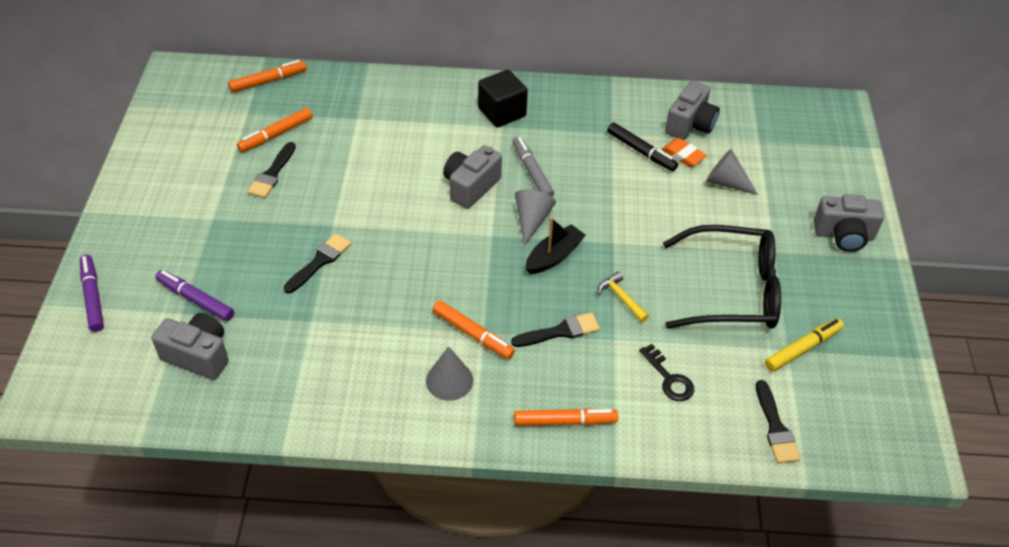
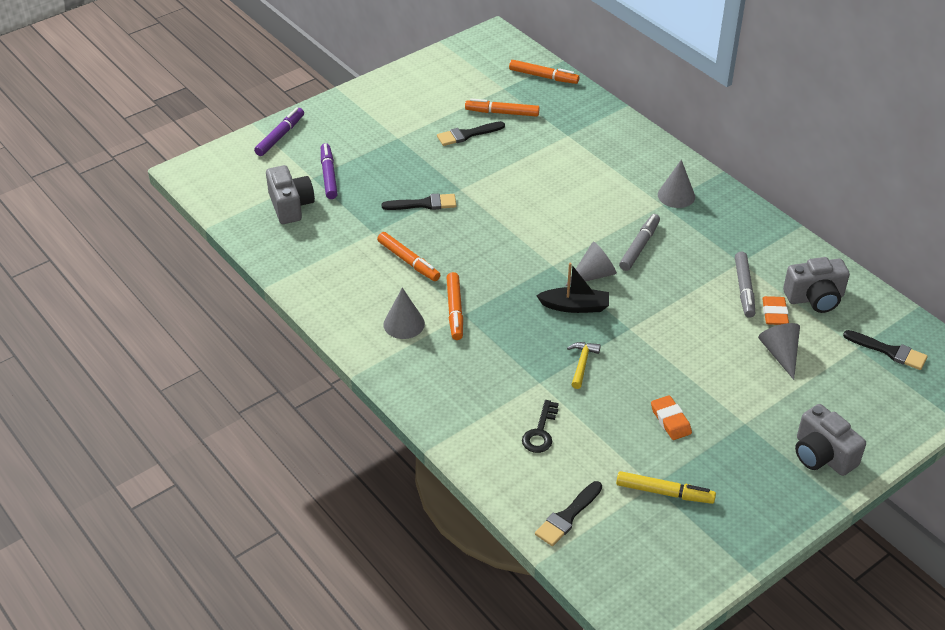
camera: 50 degrees right, 5 degrees down
(471, 187) = (582, 226): grey camera -> none
(502, 112) = (676, 195): black cube -> grey cone
(560, 331) = (511, 351): black brush -> black brush (889, 351)
(565, 421) = (437, 400): orange marker -> orange marker (408, 261)
(641, 151) = (744, 289): black marker -> grey marker
(733, 291) = (670, 420): black glasses -> orange eraser

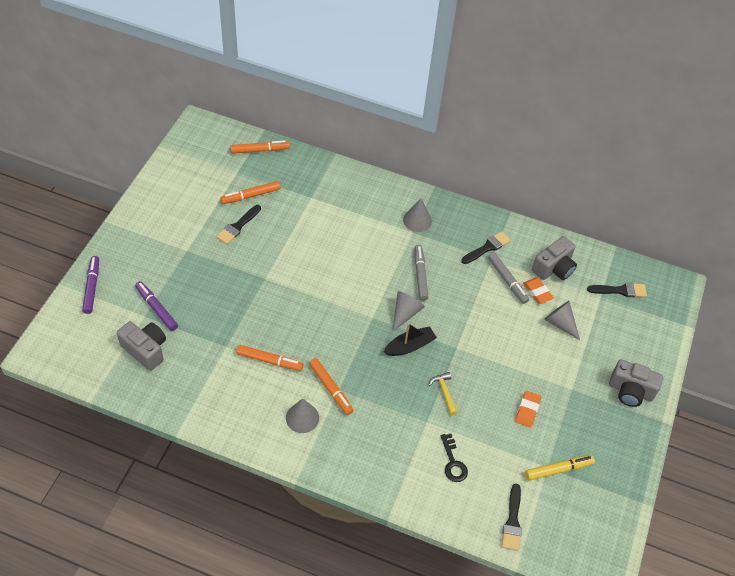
camera: 35 degrees left, 10 degrees up
(424, 204) = (247, 304): black brush -> black brush (487, 248)
(670, 420) = (527, 410): orange eraser -> orange eraser turned 75 degrees clockwise

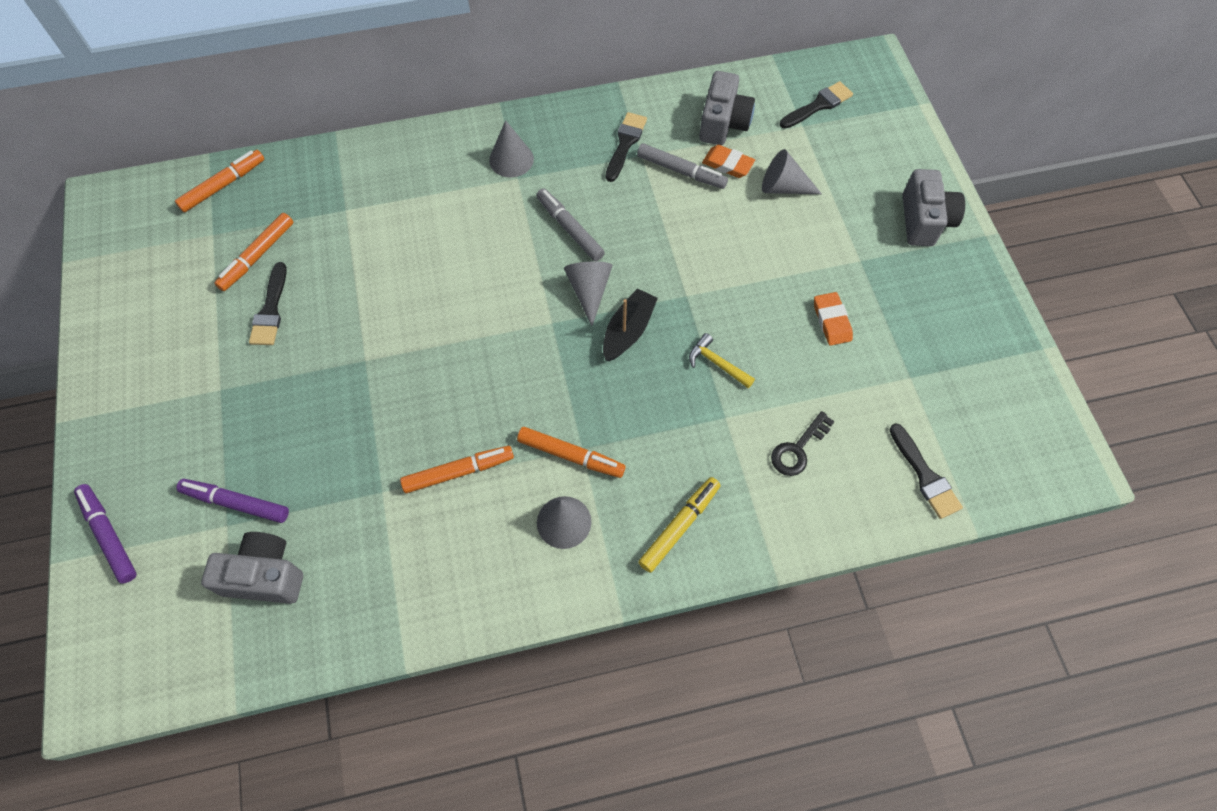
camera: 30 degrees left, 10 degrees up
(453, 462) = (798, 449): black key -> black key turned 90 degrees clockwise
(558, 469) = (924, 372): yellow marker -> yellow marker (679, 526)
(630, 391) = (924, 220): grey camera -> grey camera turned 75 degrees counterclockwise

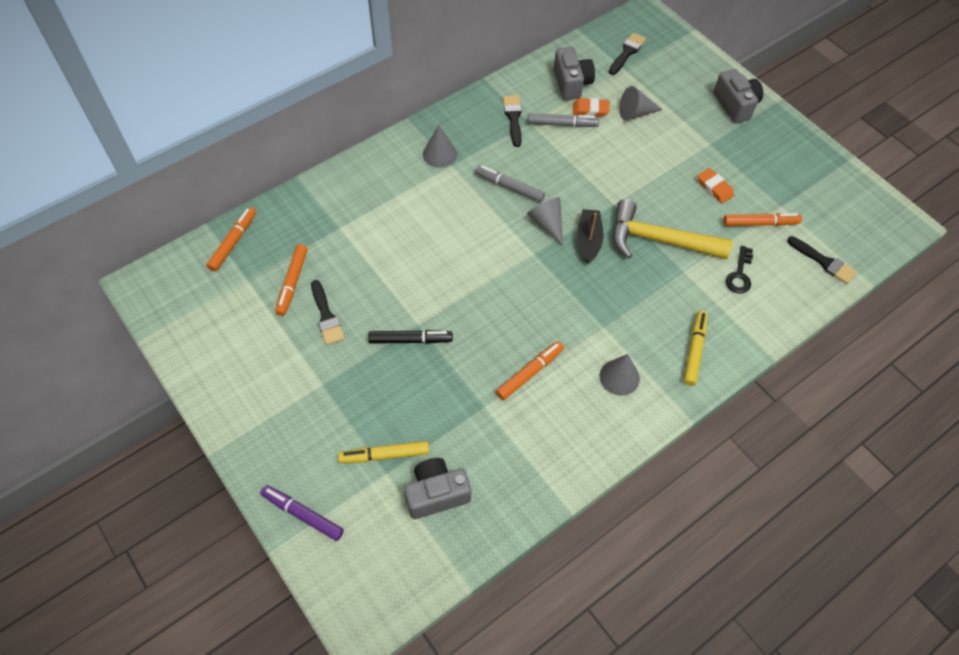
camera: 25 degrees left, 5 degrees down
(236, 503) = (385, 455): purple marker -> yellow marker
(345, 375) = (410, 340): none -> black marker
(571, 455) = (598, 334): orange marker -> orange marker (760, 223)
(717, 363) = (658, 240): yellow hammer -> yellow hammer, size x2.30

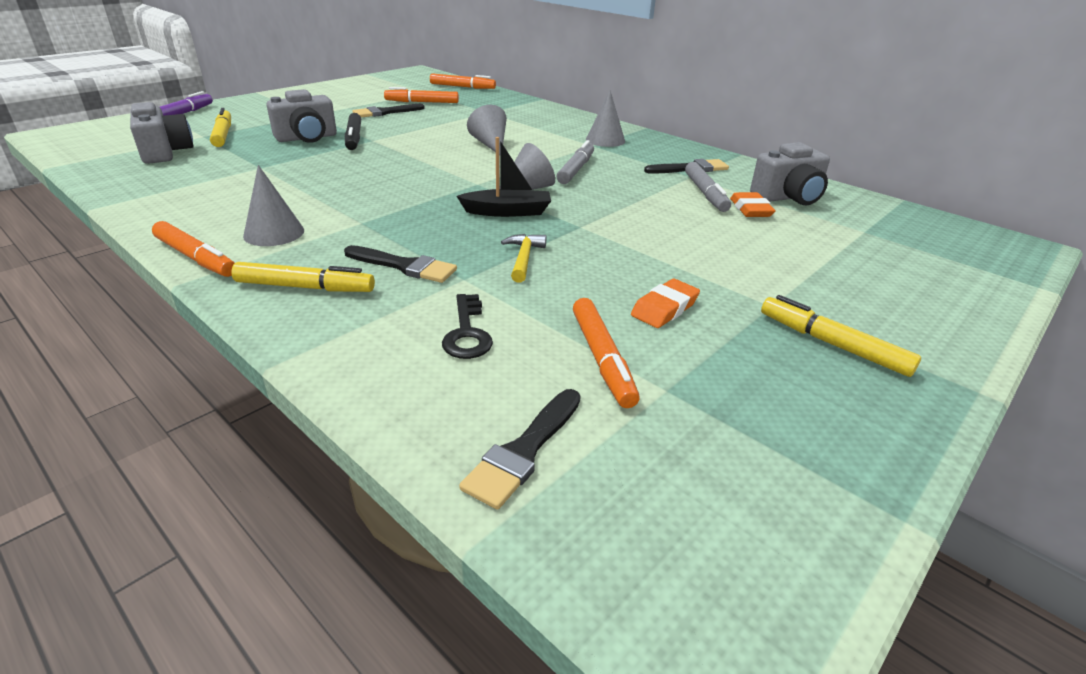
camera: 80 degrees right, 25 degrees down
(530, 373) = (297, 185): orange marker -> orange marker (196, 258)
(627, 53) = (903, 232): black brush -> black brush (404, 266)
(635, 113) = (777, 240): grey cone -> grey cone (490, 144)
(658, 240) = (523, 258): yellow hammer -> yellow hammer, size x0.44
(735, 105) = (903, 334): grey camera -> grey camera (307, 138)
(739, 274) = (467, 332): black key -> black key turned 105 degrees counterclockwise
(745, 134) = (832, 344): none -> yellow marker

